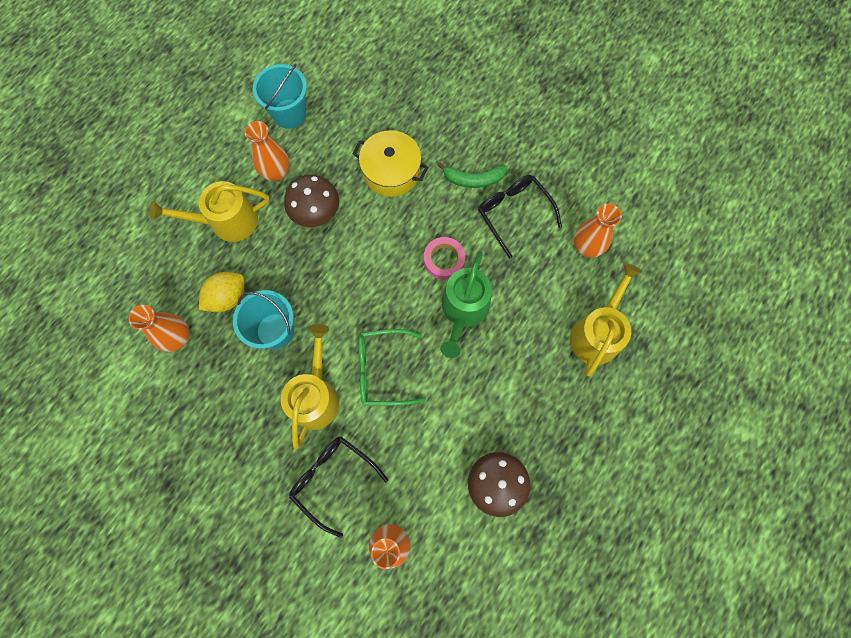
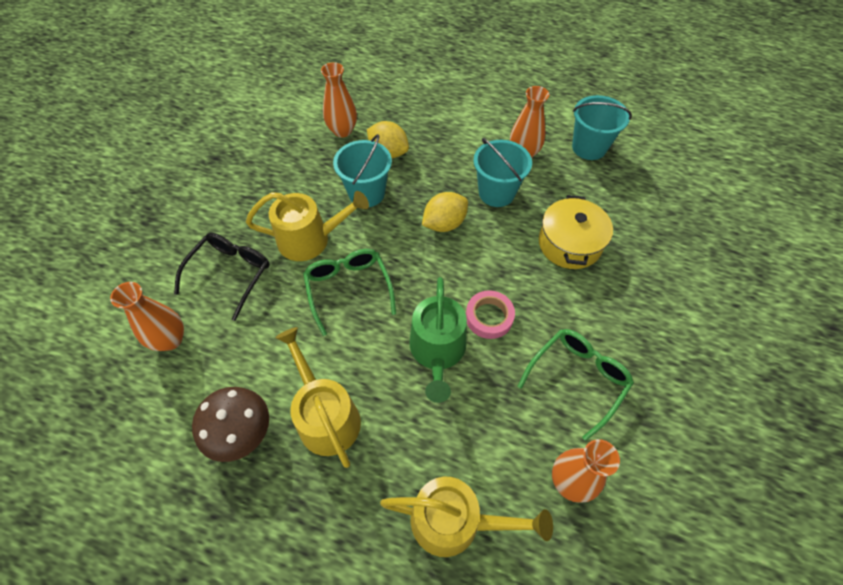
camera: 75 degrees right, 15 degrees down
(227, 221) = (460, 133): yellow watering can -> yellow watering can (326, 416)
(316, 212) = (496, 193): brown mushroom -> turquoise bucket
(336, 268) = (444, 224): none -> yellow lemon
(463, 309) = (437, 350): green watering can -> green watering can turned 90 degrees counterclockwise
(473, 179) = (599, 324): green banana -> none
(513, 213) = (577, 379): black glasses -> green glasses

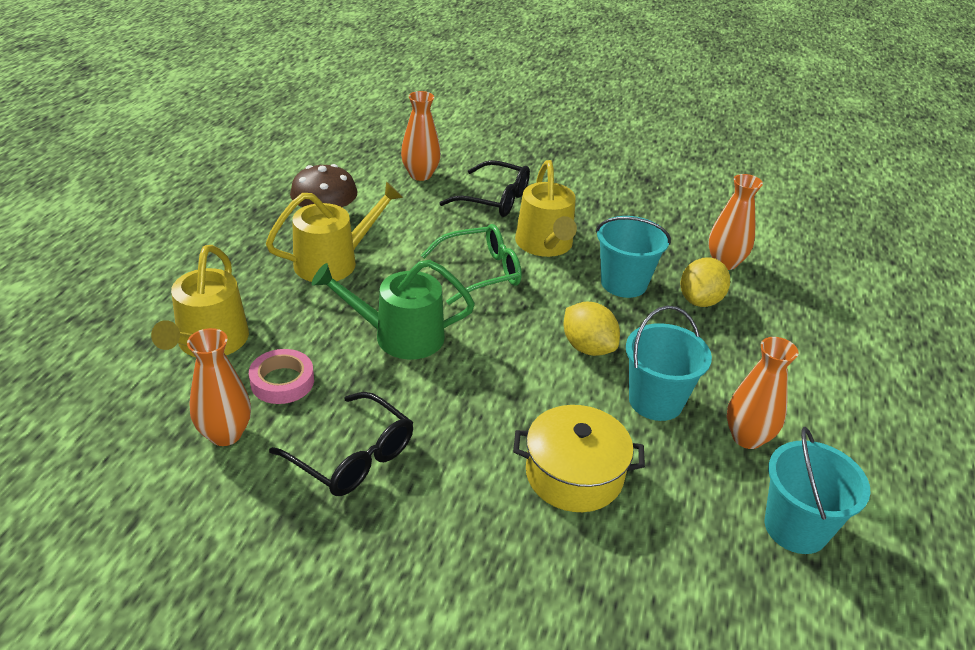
camera: 85 degrees right, 20 degrees down
(489, 317) = (445, 381): pink tape -> pink tape (282, 381)
(577, 379) = (352, 456): green glasses -> black glasses

